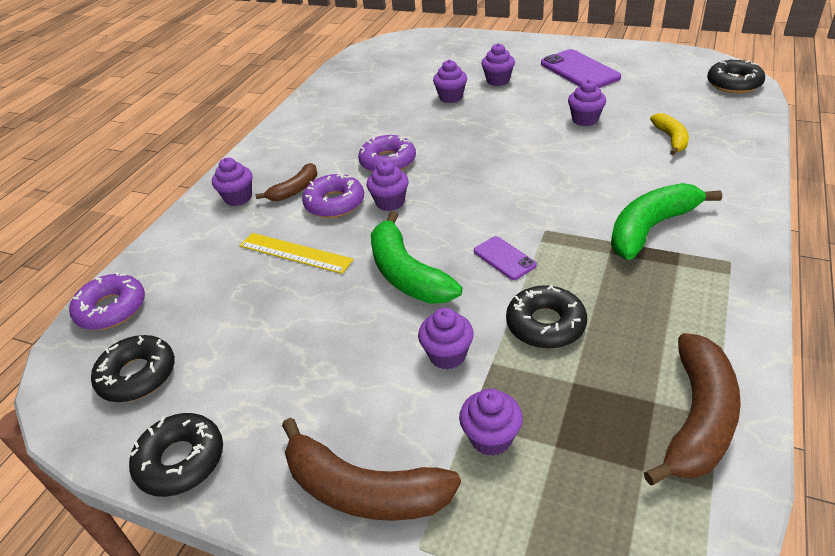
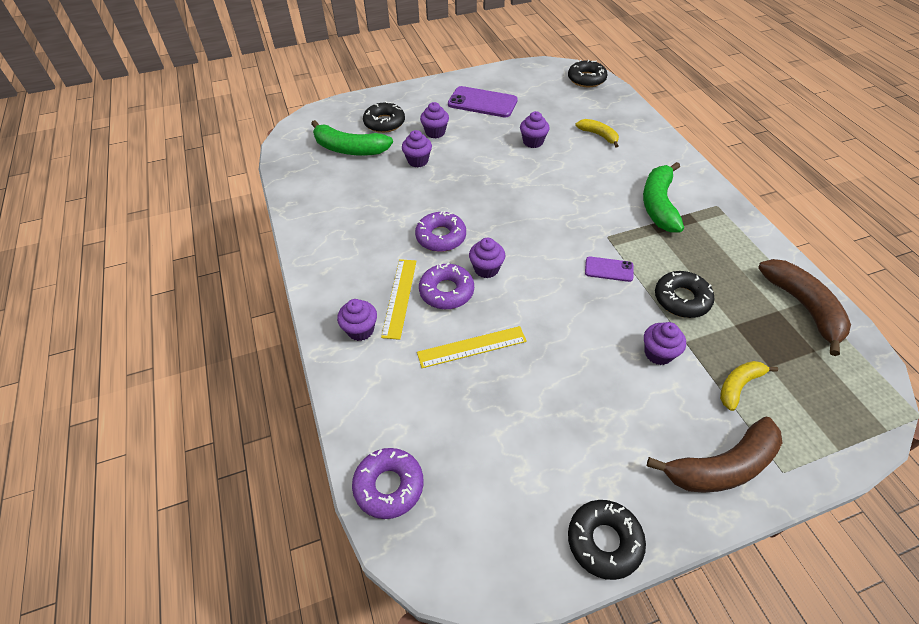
camera: 45 degrees left, 10 degrees up
(137, 375) = (489, 515): black donut -> black donut (384, 123)
(295, 190) = (400, 297): brown banana -> yellow ruler
(407, 274) = (567, 315): green banana -> green banana (349, 149)
(491, 438) = (739, 385): purple cupcake -> yellow banana

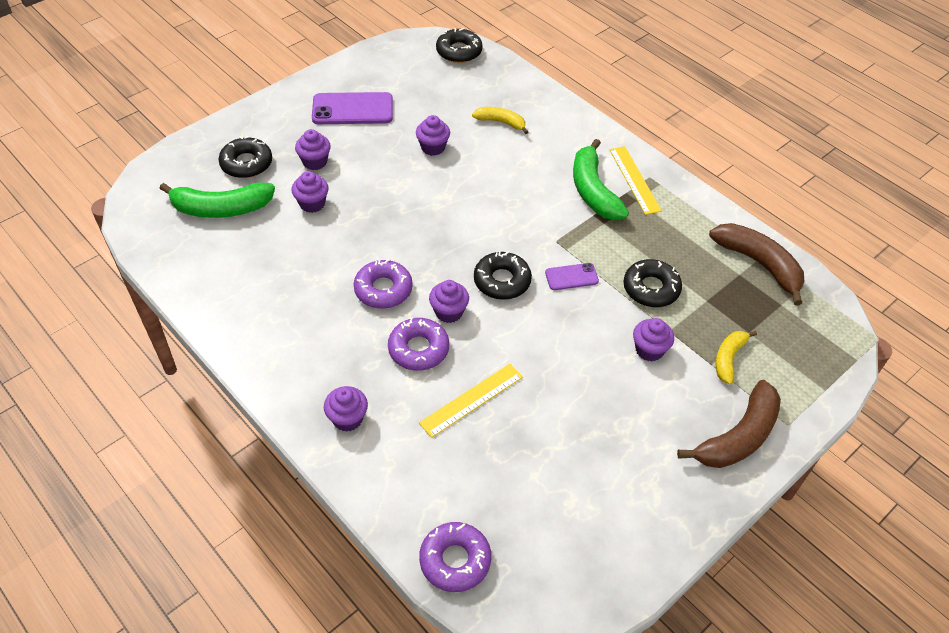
camera: 25 degrees left, 0 degrees up
(400, 297) = (372, 371): yellow ruler -> yellow ruler (634, 179)
(604, 541) = (666, 536): black donut -> black donut (502, 281)

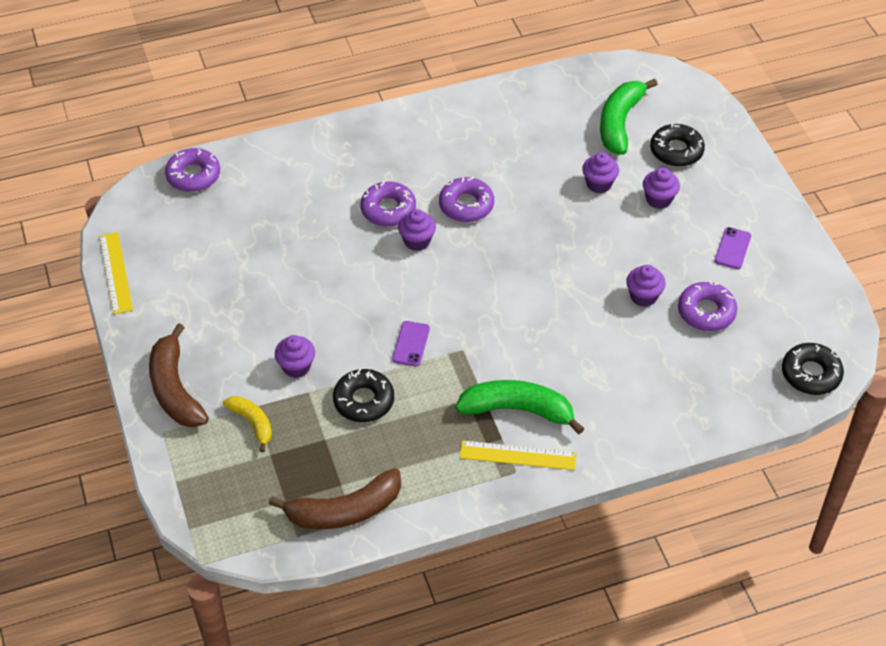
camera: 115 degrees right, 0 degrees up
(347, 419) = (345, 150): purple cupcake -> none
(352, 109) = (732, 248): purple phone -> purple phone, size x0.54
(429, 111) = (706, 312): none -> purple donut
(471, 399) = (319, 227): yellow ruler -> yellow ruler (116, 272)
(501, 122) = (662, 369): yellow banana -> none
(502, 281) = (433, 290): black donut -> none

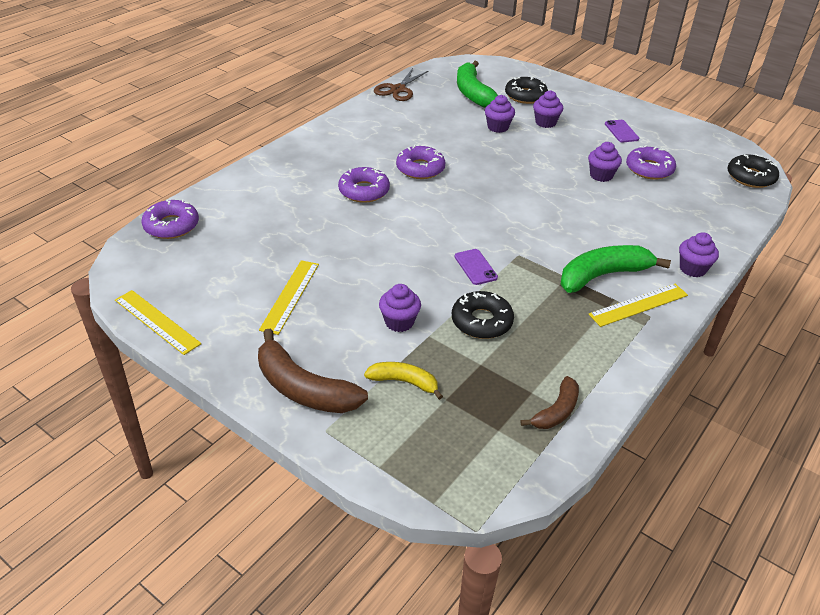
camera: 35 degrees left, 10 degrees down
(232, 297) = (290, 296): none -> yellow ruler
(344, 510) = (556, 411): brown banana -> brown banana, size x0.58
(417, 241) = (407, 202): purple cupcake -> purple cupcake (692, 269)
(542, 84) = (398, 89): none -> brown scissors

